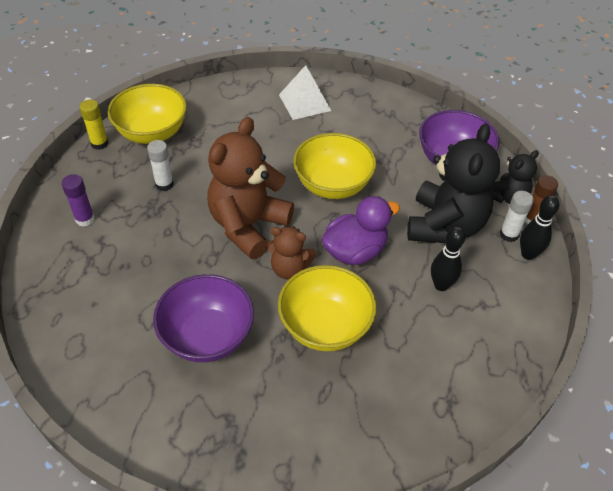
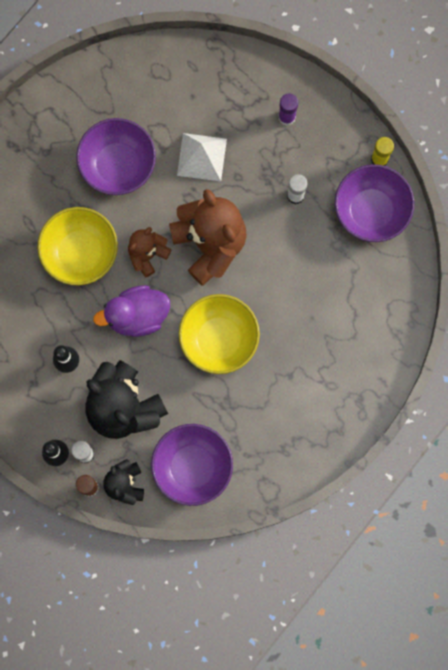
camera: 120 degrees right, 30 degrees up
(152, 133) = (371, 211): yellow bowl -> purple bowl
(304, 102) = (344, 374): white pyramid -> white pyramid (201, 157)
(355, 251) = (137, 315): purple duck -> purple duck turned 75 degrees clockwise

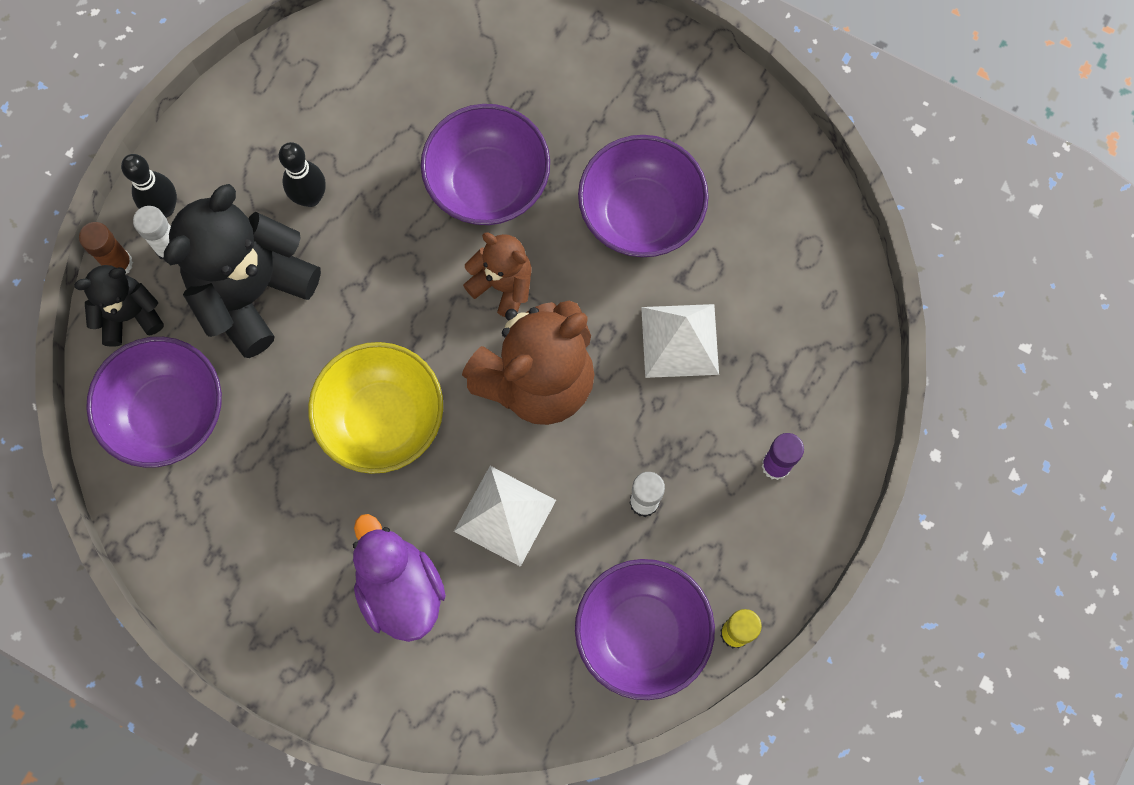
camera: 80 degrees right, 5 degrees down
(80, 253) = (488, 184): yellow bowl -> purple bowl
(137, 315) = (401, 286): purple duck -> purple duck (400, 589)
(289, 276) = (505, 515): none -> white pyramid

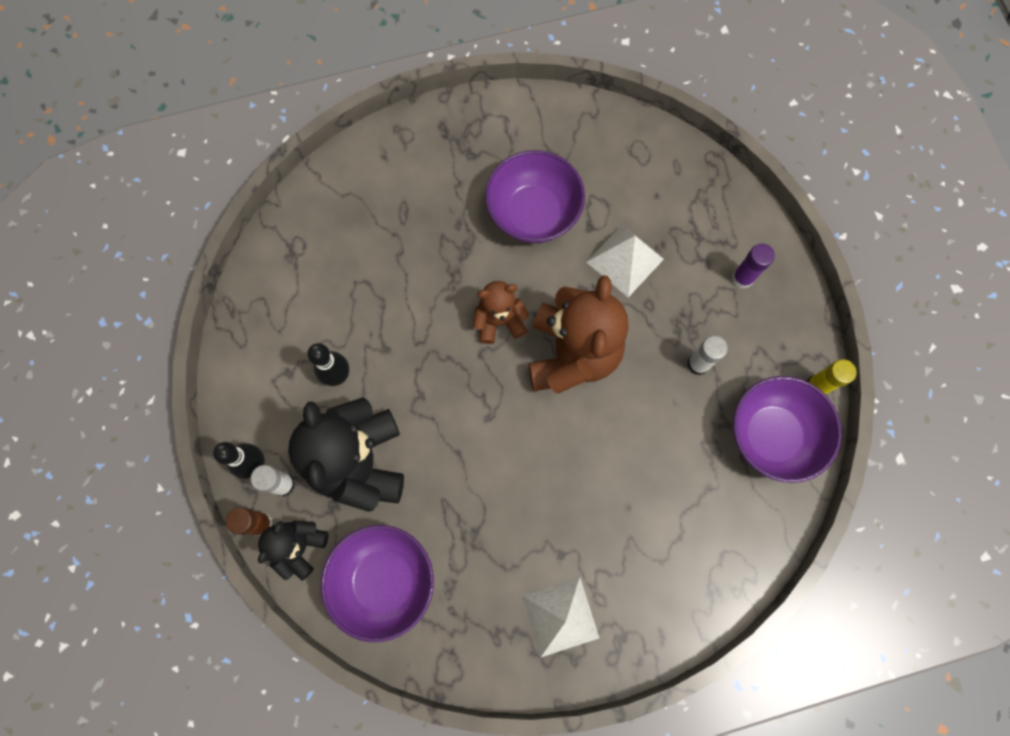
camera: 45 degrees left, 0 degrees up
(382, 419) = (511, 460): yellow bowl -> none
(400, 589) = (621, 544): purple duck -> none
(488, 184) = (432, 274): purple bowl -> none
(505, 515) = (634, 445): white pyramid -> white pyramid (560, 616)

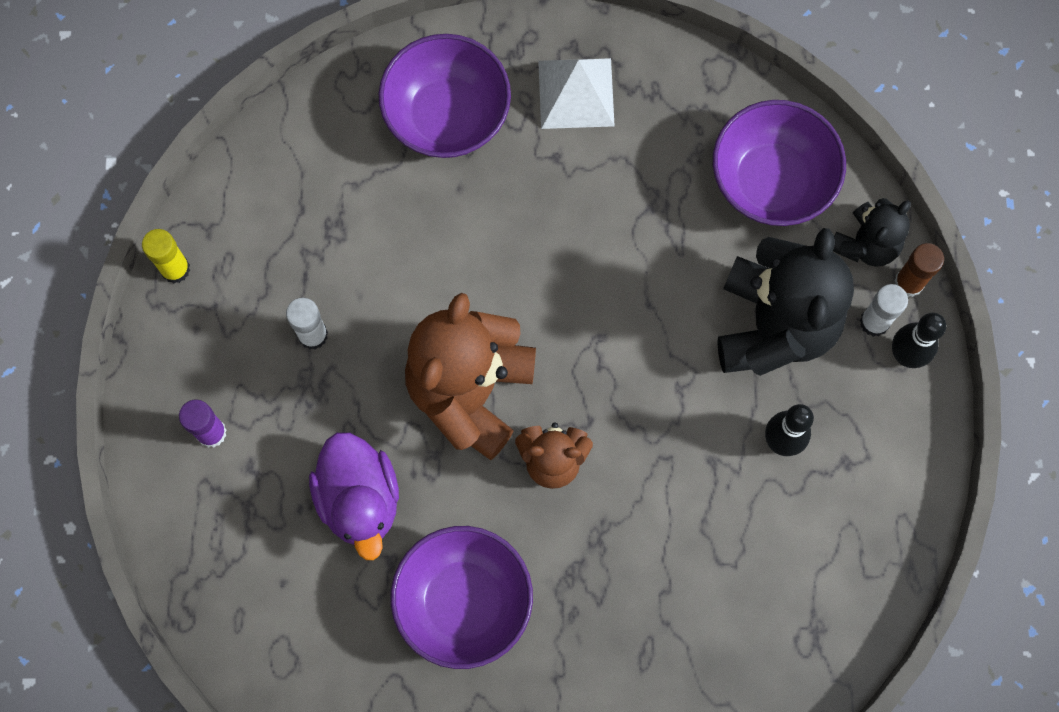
camera: 165 degrees left, 0 degrees up
(625, 260) = (359, 499): white pyramid -> purple duck
(772, 435) = (255, 225): purple bowl -> purple bowl (447, 116)

